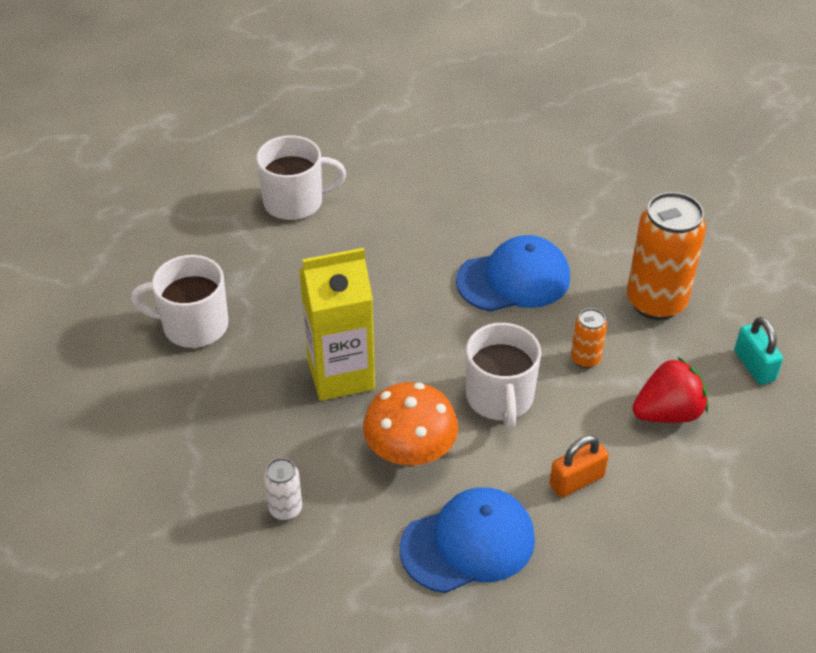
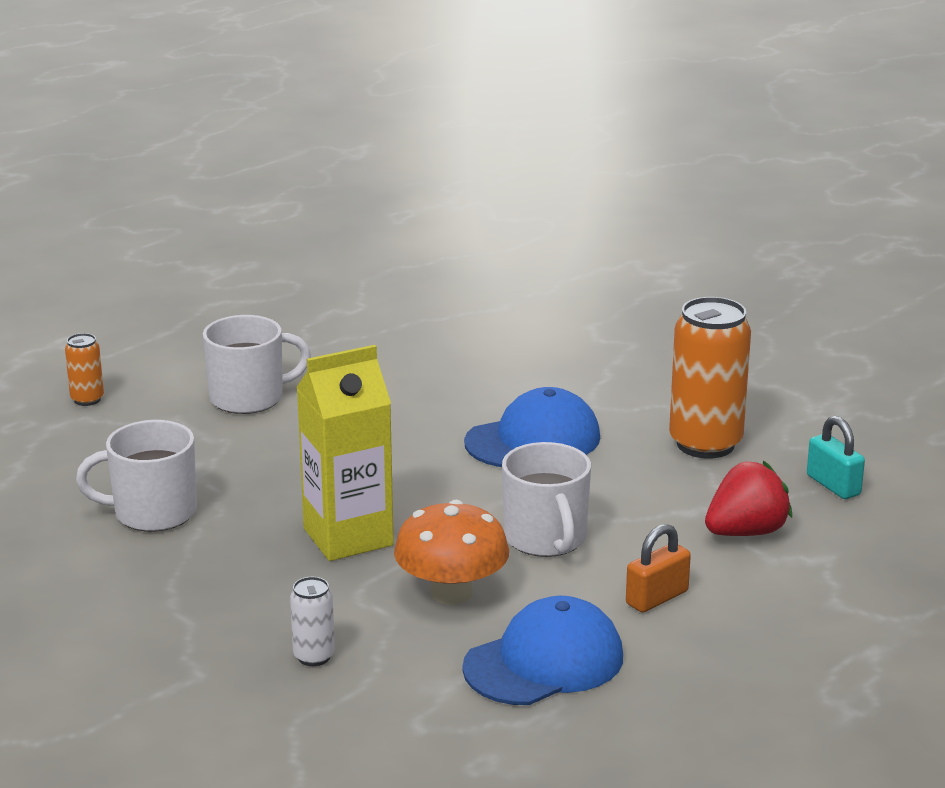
camera: 10 degrees left, 20 degrees down
(585, 359) = (637, 497): orange can -> orange can (87, 399)

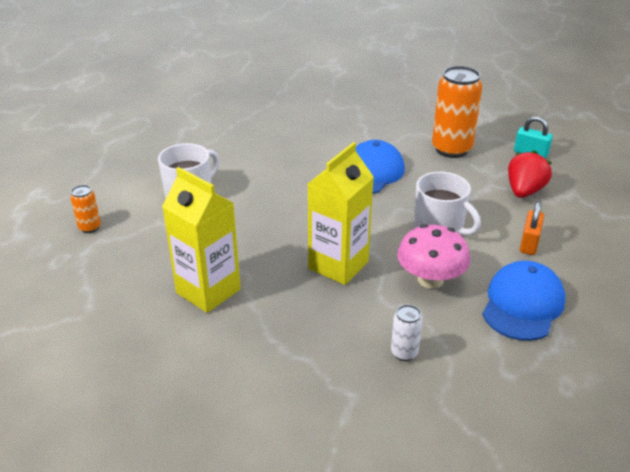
camera: 30 degrees left, 10 degrees up
(152, 513) = (208, 291): white mug -> yellow carton
(451, 593) = (430, 280): orange mushroom -> pink mushroom

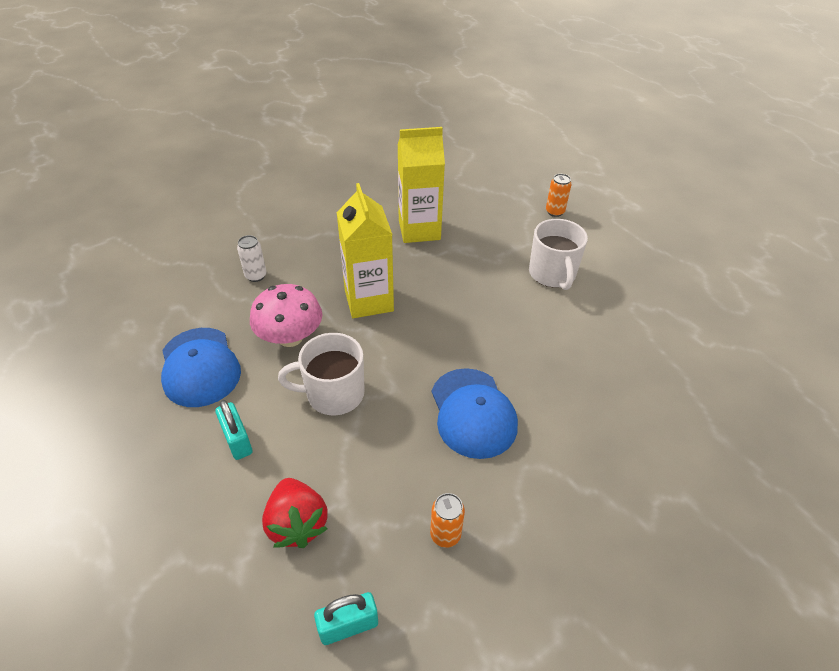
camera: 130 degrees right, 10 degrees up
(451, 149) = (445, 535): orange can -> orange can, size x0.47
(529, 243) = (237, 440): orange padlock -> turquoise padlock

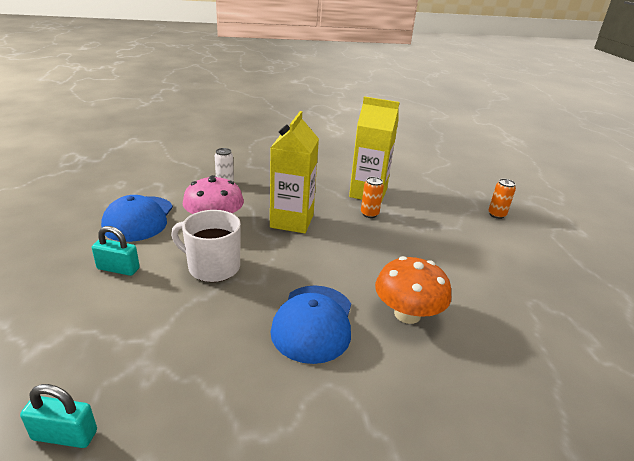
camera: 25 degrees right, 15 degrees down
(237, 440) = (118, 269): turquoise padlock -> turquoise padlock turned 75 degrees counterclockwise
(297, 524) = (103, 339): red strawberry -> none
(445, 535) = (209, 404): orange can -> orange can (369, 214)
(544, 366) = (407, 314): none -> orange mushroom
(552, 274) = (464, 253): white mug -> none

